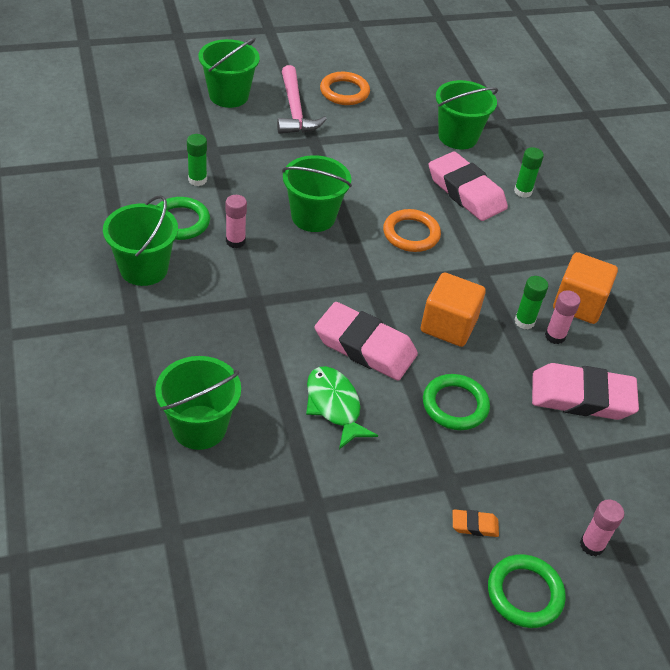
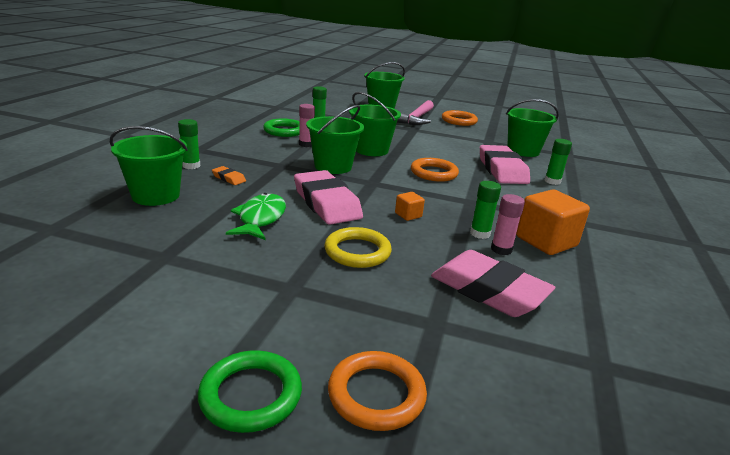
camera: 35 degrees right, 20 degrees down
(144, 269) = (235, 138): green bucket -> green bucket (333, 166)
(167, 354) = (191, 166): none -> green glue stick
(448, 325) = (408, 215): orange cube -> orange cube, size x0.48
(455, 405) = (357, 252): green ring -> yellow ring
(474, 525) = (272, 323): orange eraser -> orange eraser (229, 178)
(592, 545) = (376, 394): pink glue stick -> orange ring

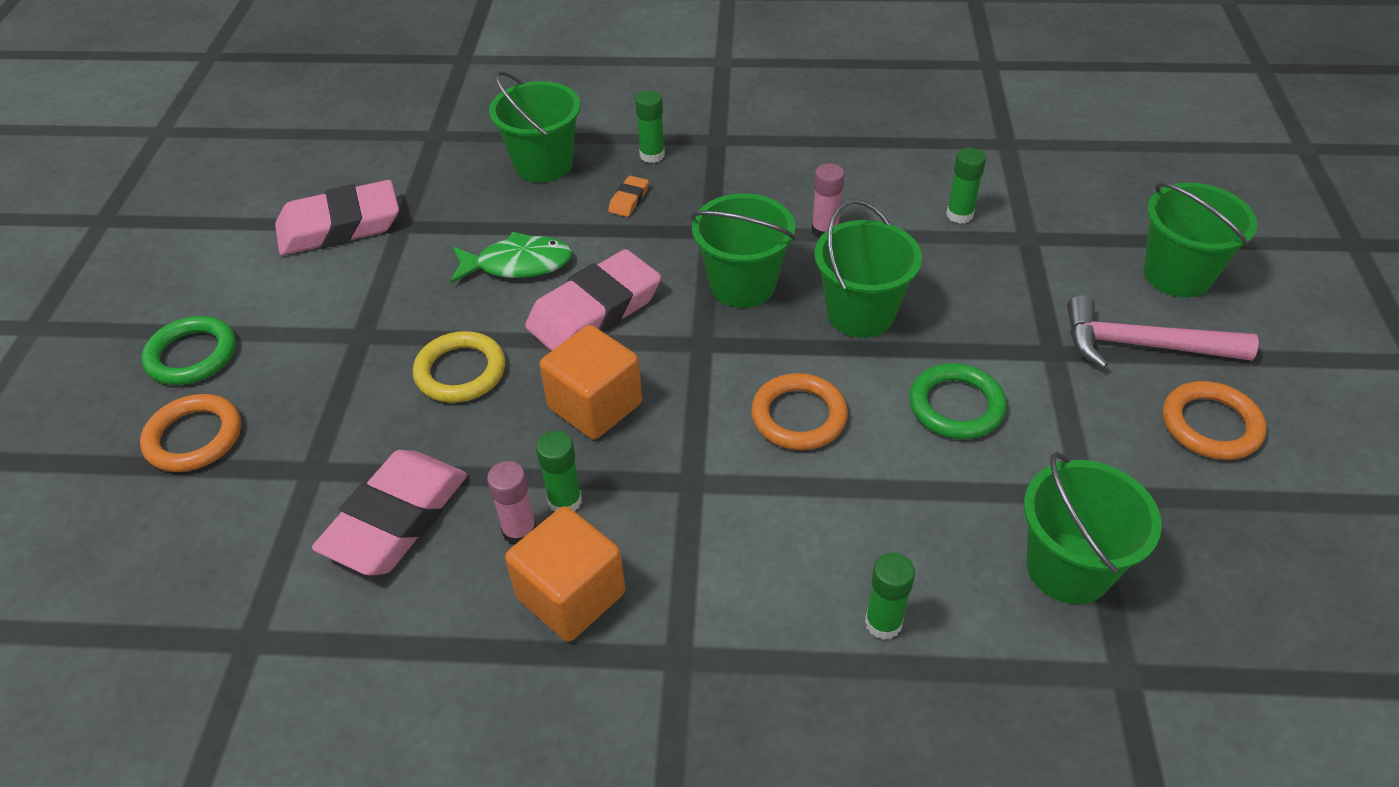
camera: 80 degrees right, 20 degrees up
(284, 131) = (873, 190): green ring -> green ring (956, 406)
(408, 215) = (595, 406): orange cube -> orange cube, size x2.09
(502, 170) = (894, 526): pink eraser -> pink eraser (340, 226)

